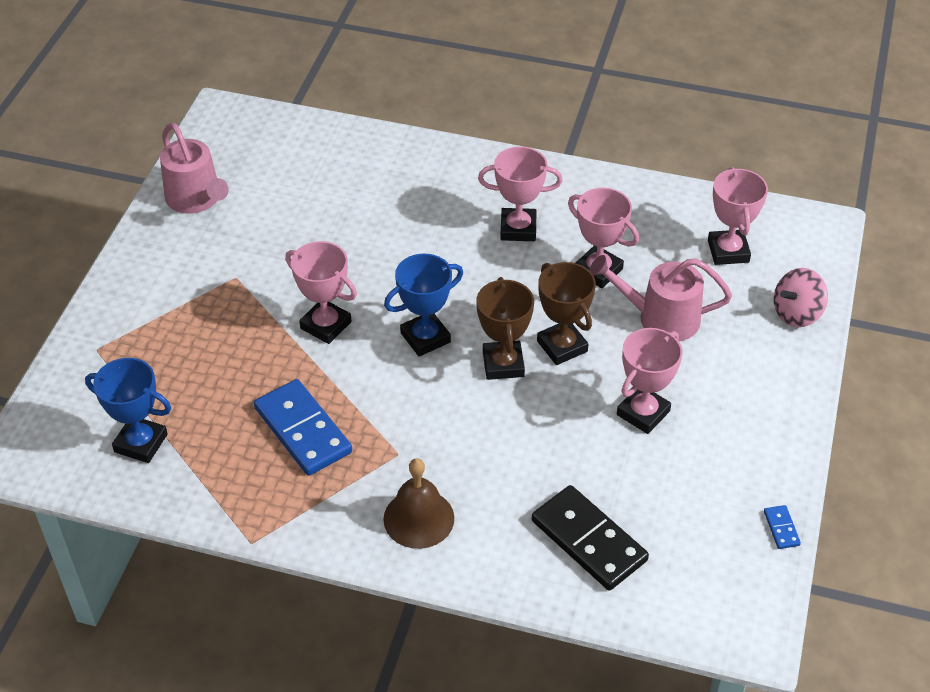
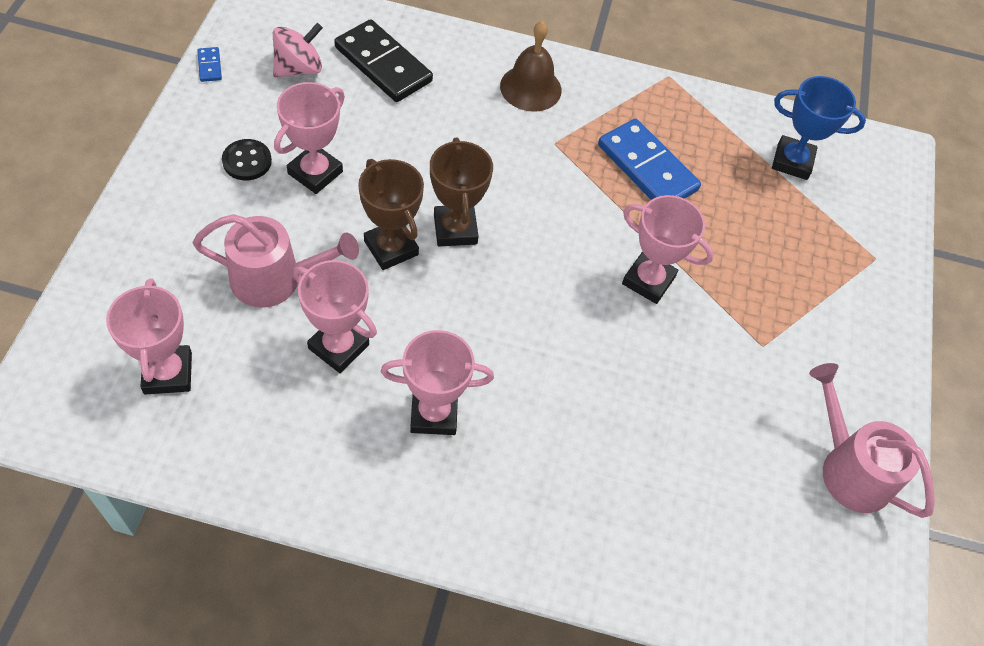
camera: 170 degrees right, 10 degrees up
(425, 337) = (539, 262): blue trophy -> none
(712, 422) = (247, 161): none -> black button
(796, 313) = (113, 281): pink spinning top -> pink spinning top (298, 68)

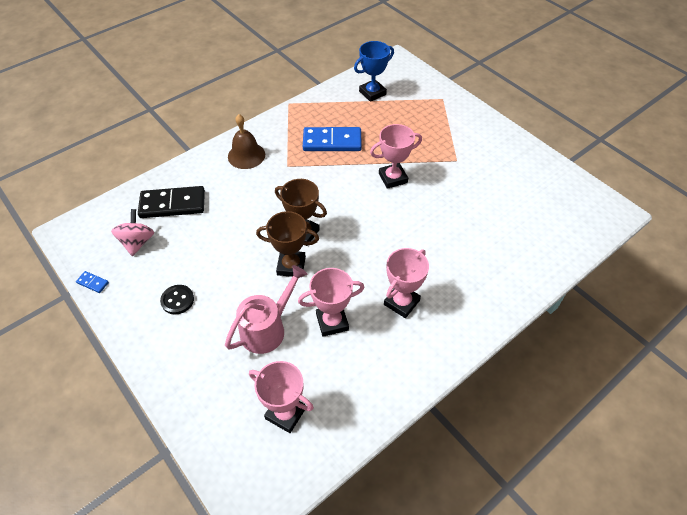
camera: 45 degrees left, 5 degrees down
(315, 172) = (214, 273): pink trophy -> none
(849, 468) = (533, 170): pink watering can -> none

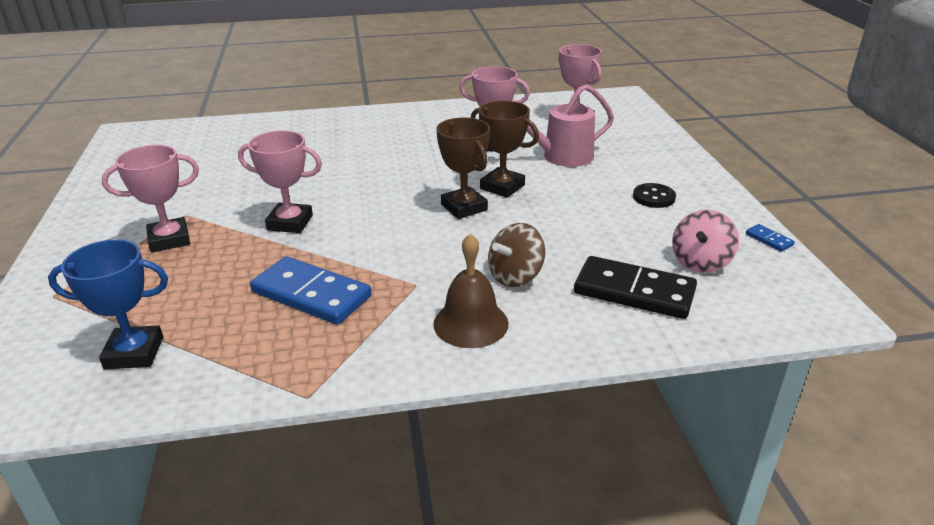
camera: 150 degrees left, 20 degrees down
(240, 190) = (515, 276): none -> brown spinning top
(401, 302) = (415, 138): pink trophy -> pink trophy (169, 239)

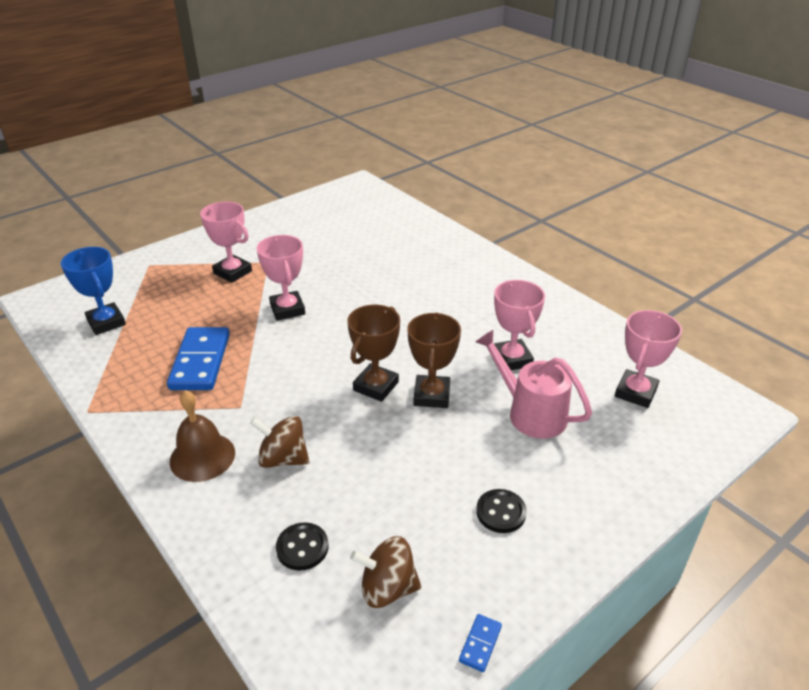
camera: 60 degrees right, 5 degrees up
(634, 291) = (302, 547): black domino -> black button
(700, 262) = (387, 588): pink spinning top -> brown spinning top

